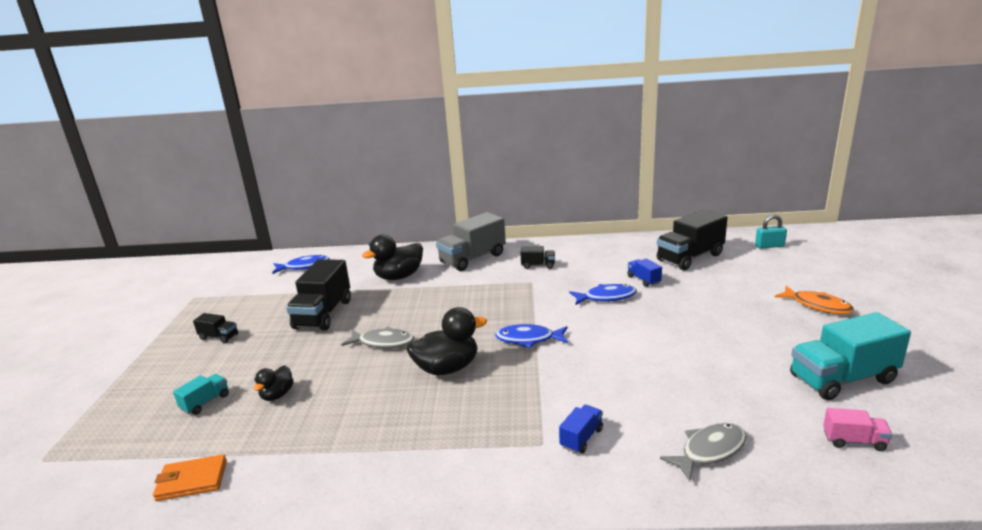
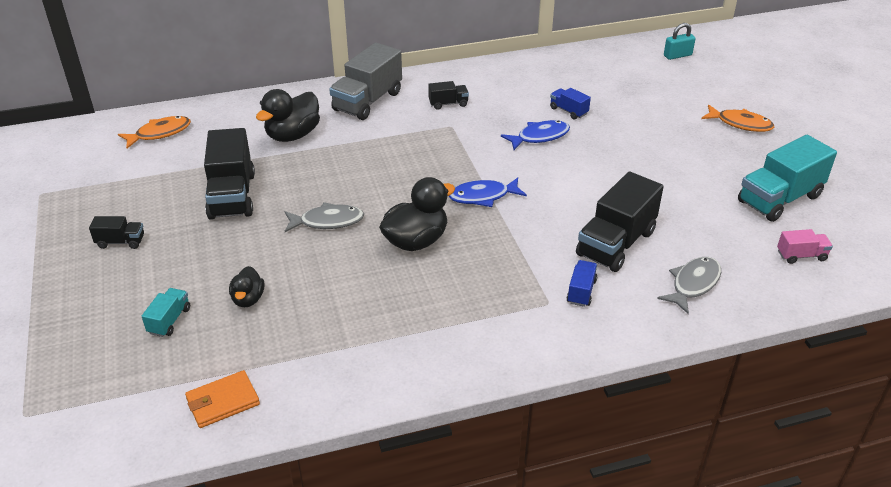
camera: 20 degrees left, 15 degrees up
(304, 266) = (159, 133): blue fish -> orange fish
(690, 257) = (604, 78): black truck -> black truck (616, 243)

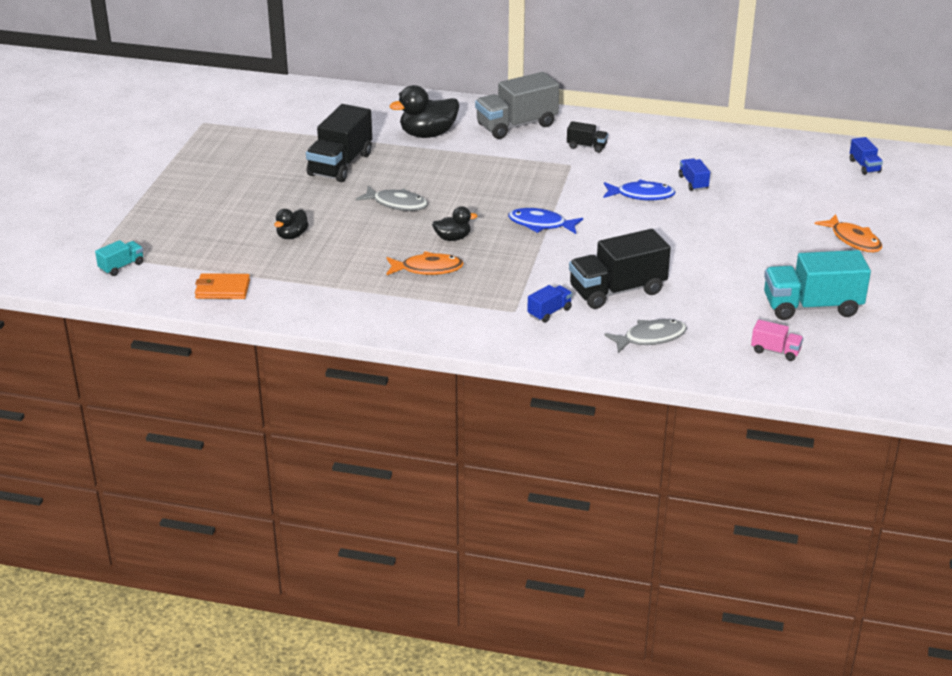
camera: 30 degrees right, 5 degrees down
(121, 242) = (234, 171): black truck -> none
(159, 133) = (324, 104): orange fish -> orange fish (427, 269)
(169, 320) = (227, 231): turquoise truck -> turquoise truck (121, 266)
(416, 241) = (453, 238): black duck -> black duck, size x0.56
(677, 55) = (864, 166): turquoise padlock -> blue truck

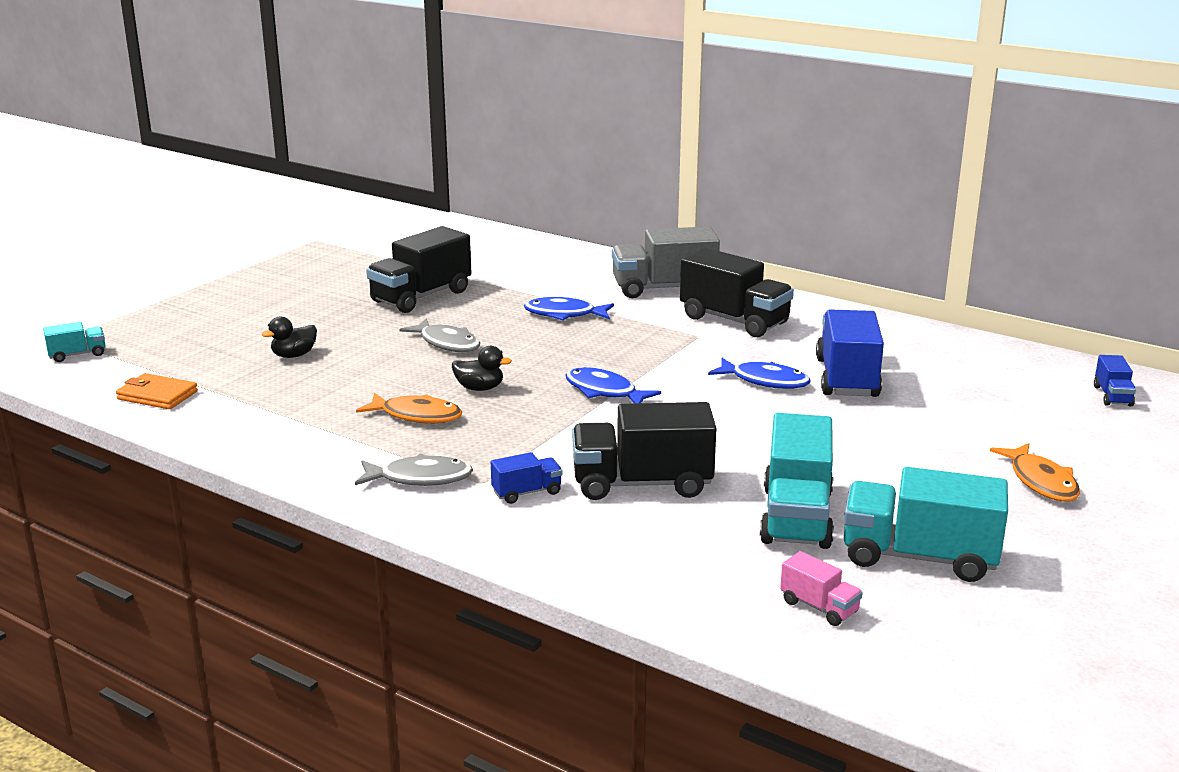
camera: 20 degrees right, 10 degrees down
(428, 134) = (550, 283): black duck -> none
(462, 162) = (564, 314): none -> blue fish
(586, 146) = (734, 320): black truck -> black truck, size x2.08
(650, 338) = (641, 551): grey fish -> grey fish (420, 478)
(693, 183) = (847, 378): blue truck -> blue truck, size x2.08
(726, 295) = (796, 517): none -> turquoise truck

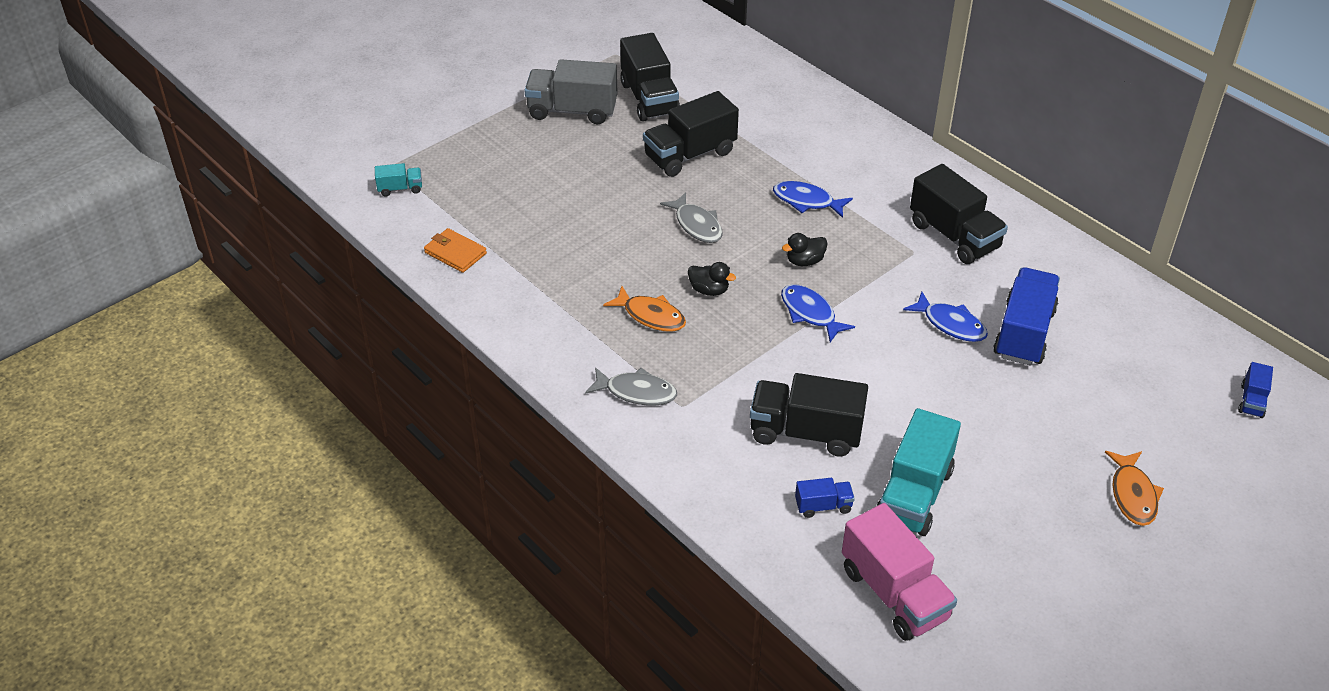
camera: 15 degrees right, 20 degrees up
(294, 355) = (569, 219): black duck -> black duck (804, 261)
(362, 265) = (649, 99): none -> black truck
(527, 492) = (713, 424): blue truck -> blue truck (823, 506)
(664, 288) = (907, 178): grey truck -> grey truck (572, 111)
(819, 607) = (894, 593): pink truck -> pink truck, size x2.08
(919, 557) = (992, 558): turquoise truck -> none

